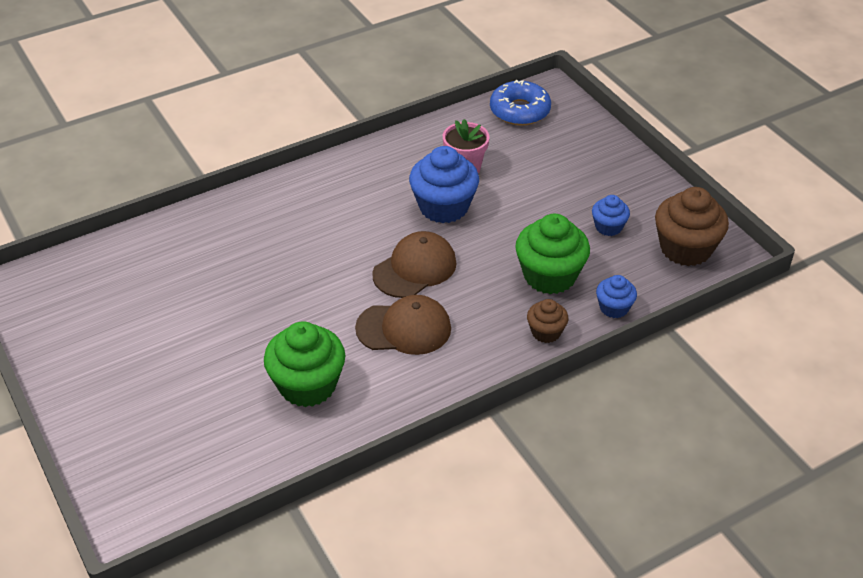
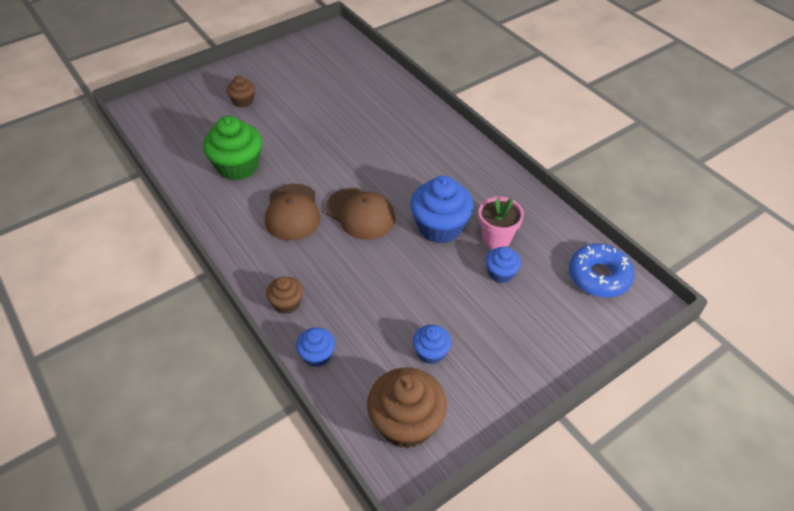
camera: 85 degrees right, 5 degrees up
(160, 386) = (243, 101): none -> brown cupcake
(512, 171) = (500, 273): none -> blue cupcake
(549, 276) = (357, 305): green cupcake -> none

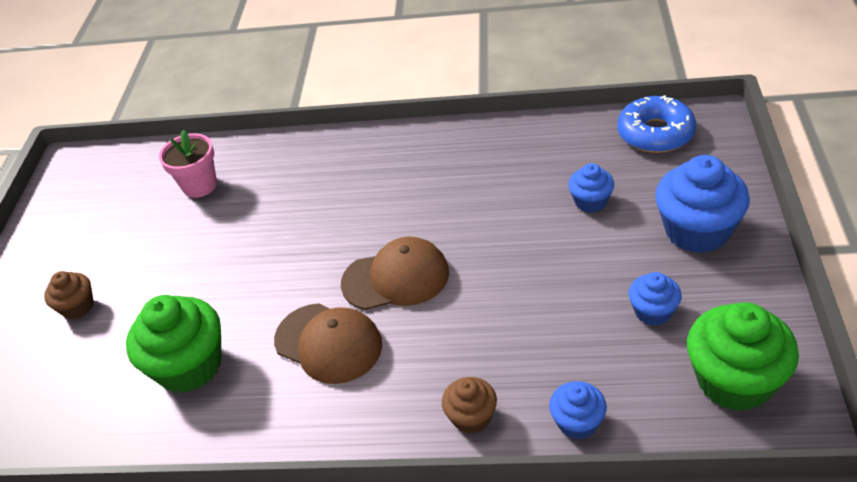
camera: 45 degrees left, 5 degrees down
(406, 423) = (734, 381): brown cupcake -> green cupcake
(440, 227) = (482, 218): blue cupcake -> blue cupcake (697, 230)
(496, 238) = (540, 181): pink flower pot -> pink flower pot (200, 185)

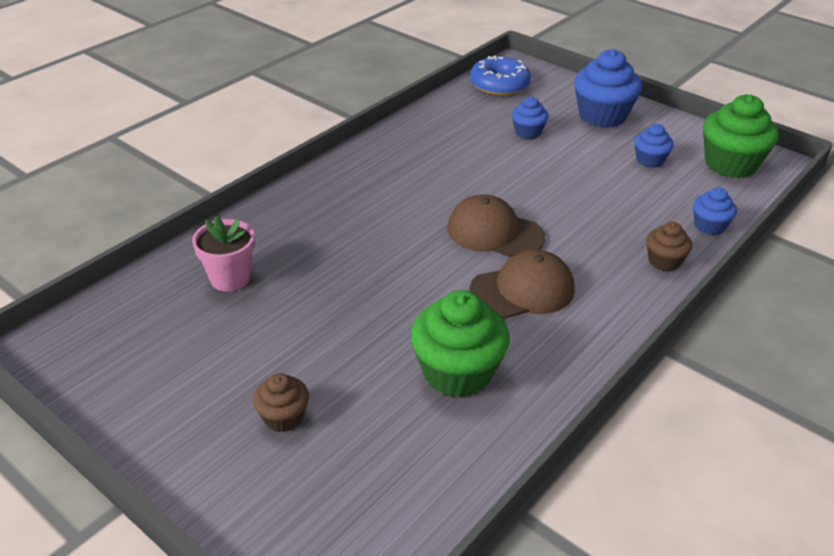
camera: 60 degrees left, 5 degrees down
(396, 278) = (494, 232): brown cap -> brown cap turned 90 degrees counterclockwise

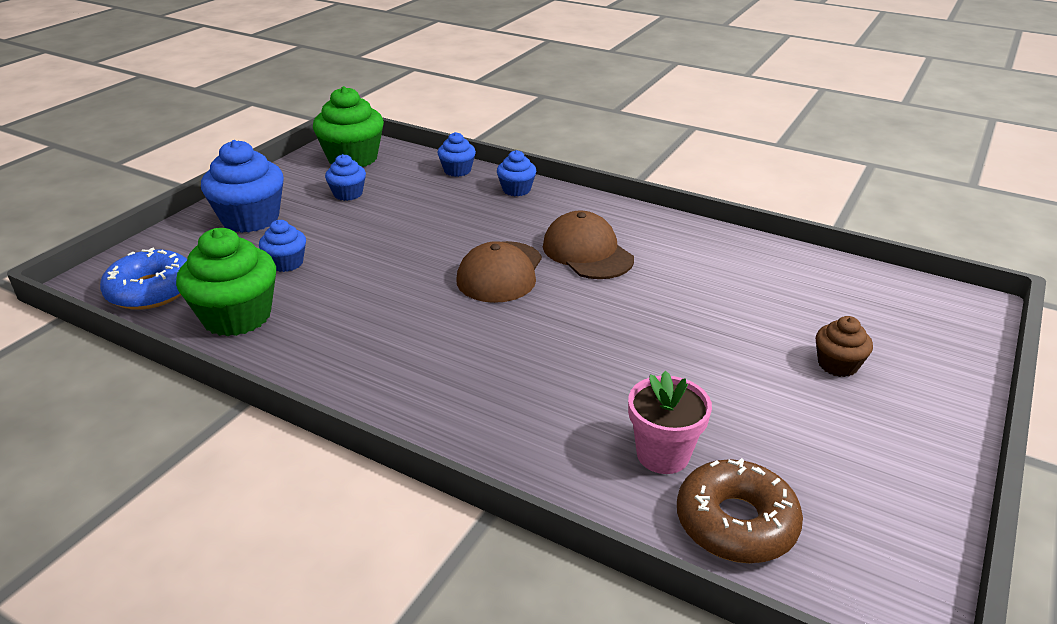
camera: 100 degrees left, 5 degrees down
(152, 297) = (736, 522): none -> brown donut
(457, 372) = (714, 277): green cupcake -> green cupcake (237, 316)
(664, 261) = (516, 190): brown cupcake -> blue cupcake

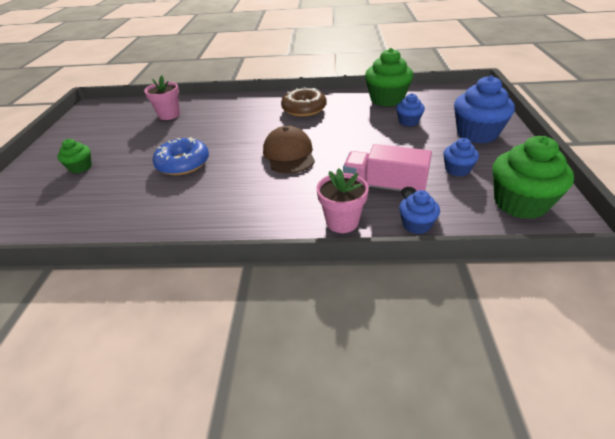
camera: 155 degrees right, 5 degrees up
(151, 290) = (442, 95): blue donut -> blue donut (183, 163)
(440, 203) = (384, 187): none -> pink truck
(516, 190) = (342, 222): blue cupcake -> pink flower pot
(587, 252) = (244, 184): brown cap -> none
(736, 522) = (140, 108): brown donut -> brown donut (304, 109)
(837, 365) = (81, 167): brown cupcake -> green cupcake

